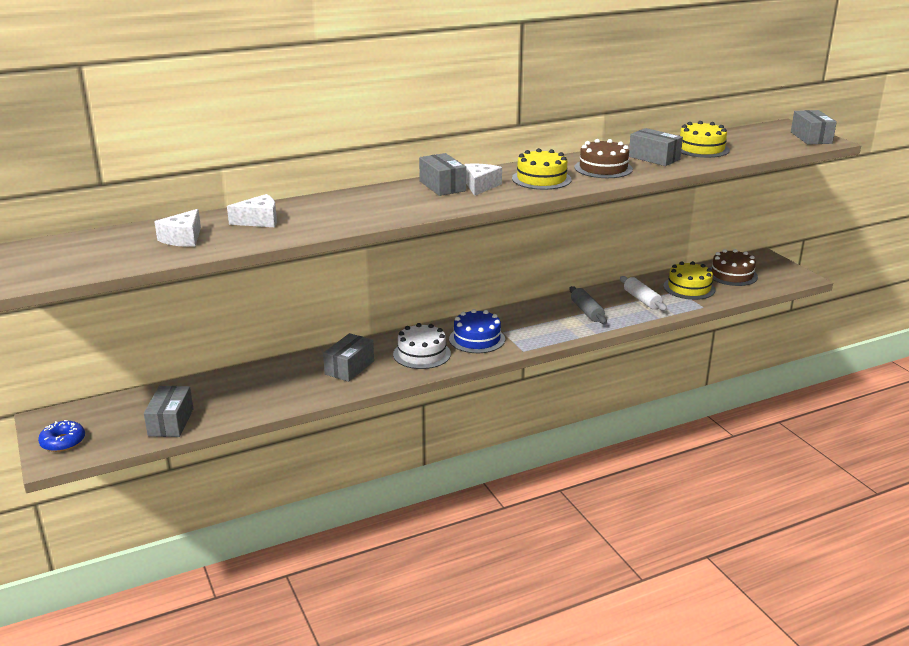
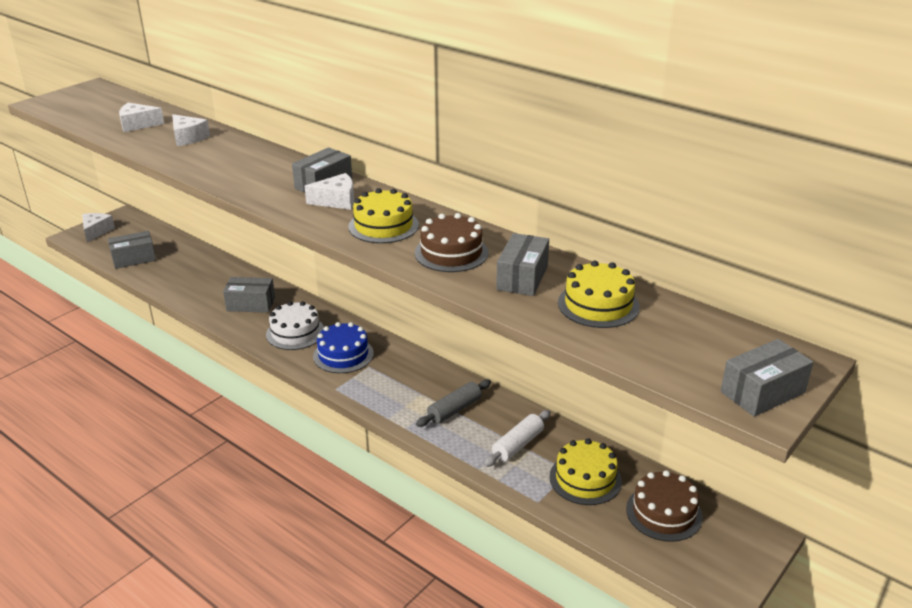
camera: 65 degrees right, 5 degrees up
(63, 442) = (96, 231): blue donut -> white cheese

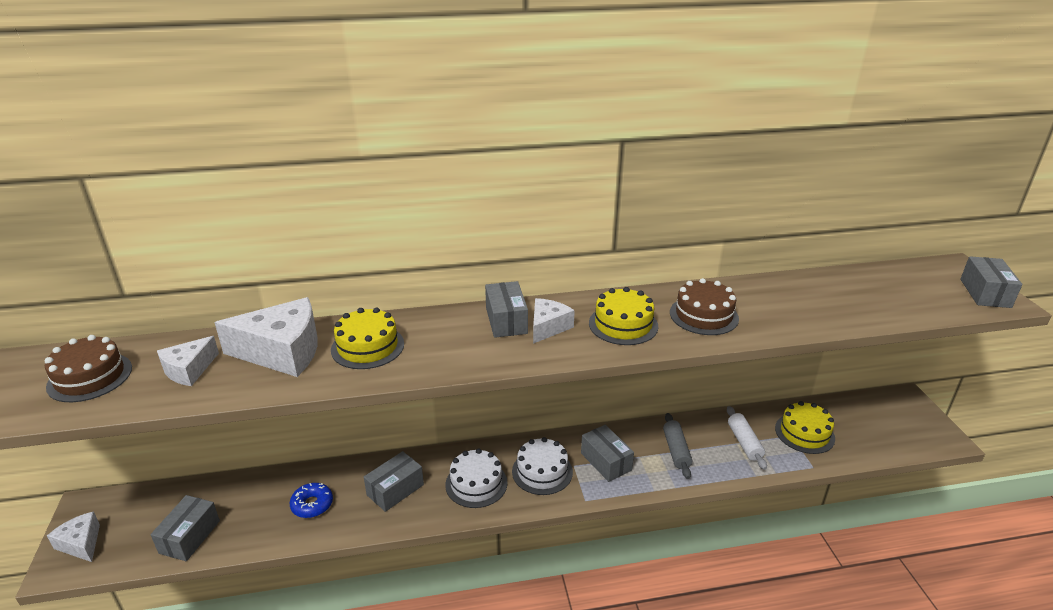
camera: 50 degrees left, 0 degrees up
(188, 138) = (282, 351): white cheese -> white cheese, size x1.77
(203, 282) = (312, 505): none -> blue donut
(343, 355) = (542, 471): blue cake -> white cake
(522, 278) = (772, 305): grey box -> grey box (606, 461)
(598, 305) = (836, 295): yellow cake -> yellow cake (367, 346)
(664, 513) = (861, 420): brown cake -> brown cake (90, 377)

